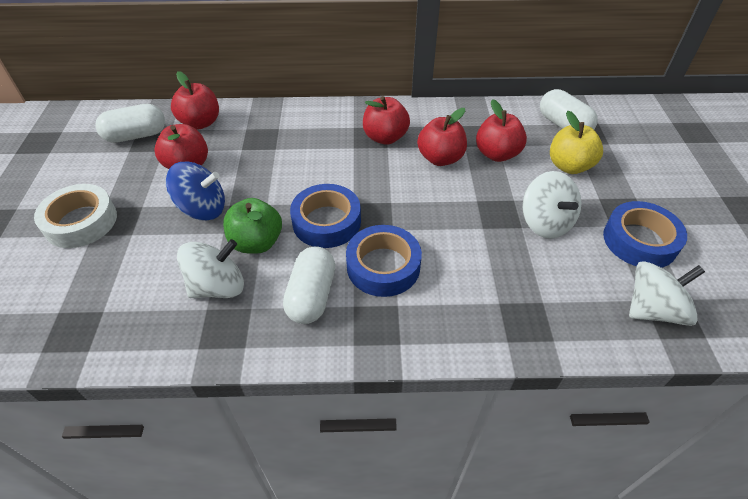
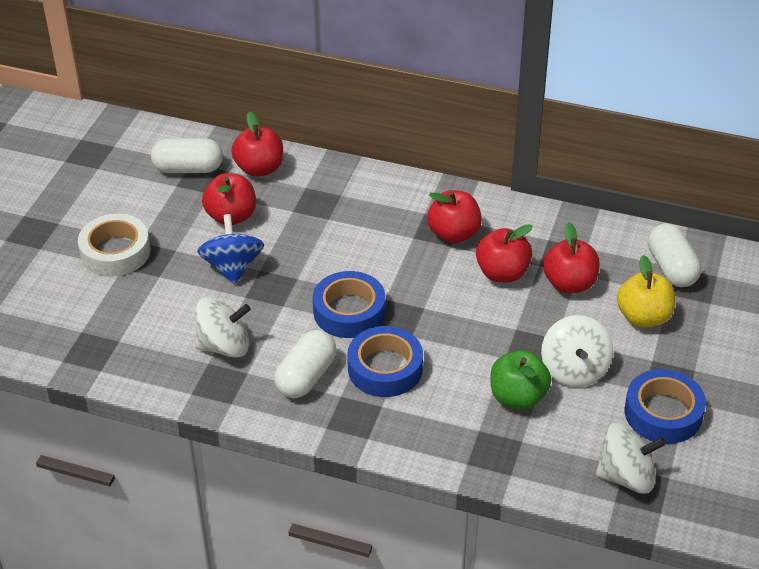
camera: 20 degrees right, 5 degrees down
(202, 209) = (232, 267): blue spinning top -> blue spinning top turned 120 degrees counterclockwise
(256, 242) = (273, 314): green apple -> green apple (518, 397)

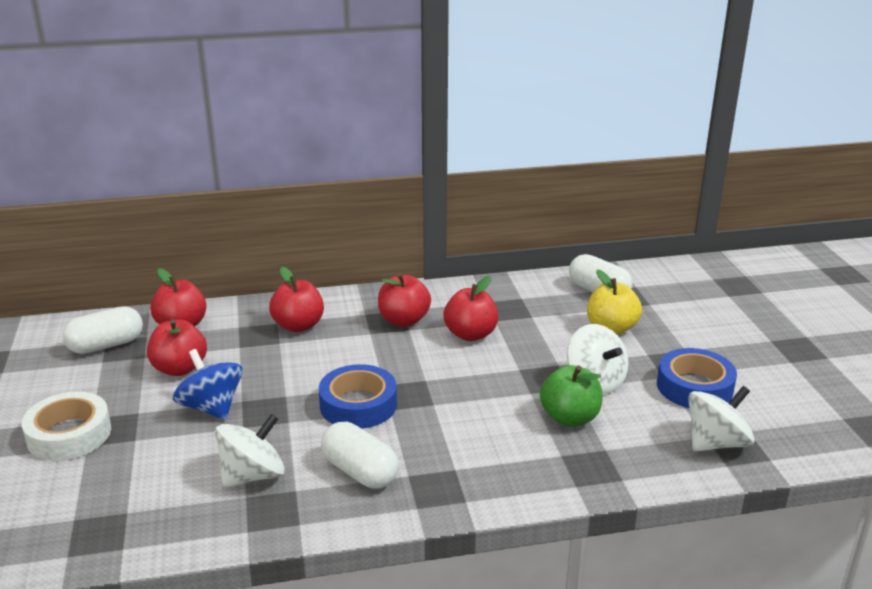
camera: 30 degrees left, 15 degrees down
(306, 377) = (360, 471): white capsule -> white capsule turned 45 degrees counterclockwise
(385, 368) = (431, 437): blue tape -> none
(569, 283) = (532, 325): red apple -> red apple (298, 325)

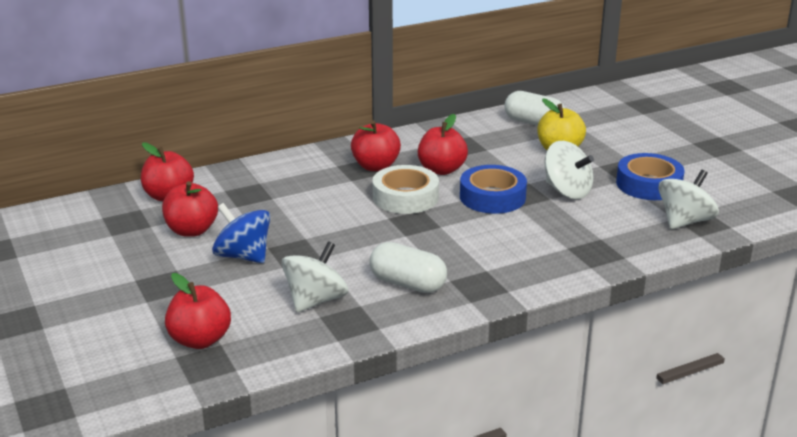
camera: 15 degrees left, 0 degrees up
(69, 434) = (123, 295): white tape -> white tape (405, 197)
(106, 345) = (106, 221): white capsule -> none
(298, 325) = (281, 182): red apple -> red apple (200, 340)
(358, 405) = (375, 236): blue tape -> blue tape (492, 197)
(569, 418) = (560, 220): green apple -> none

